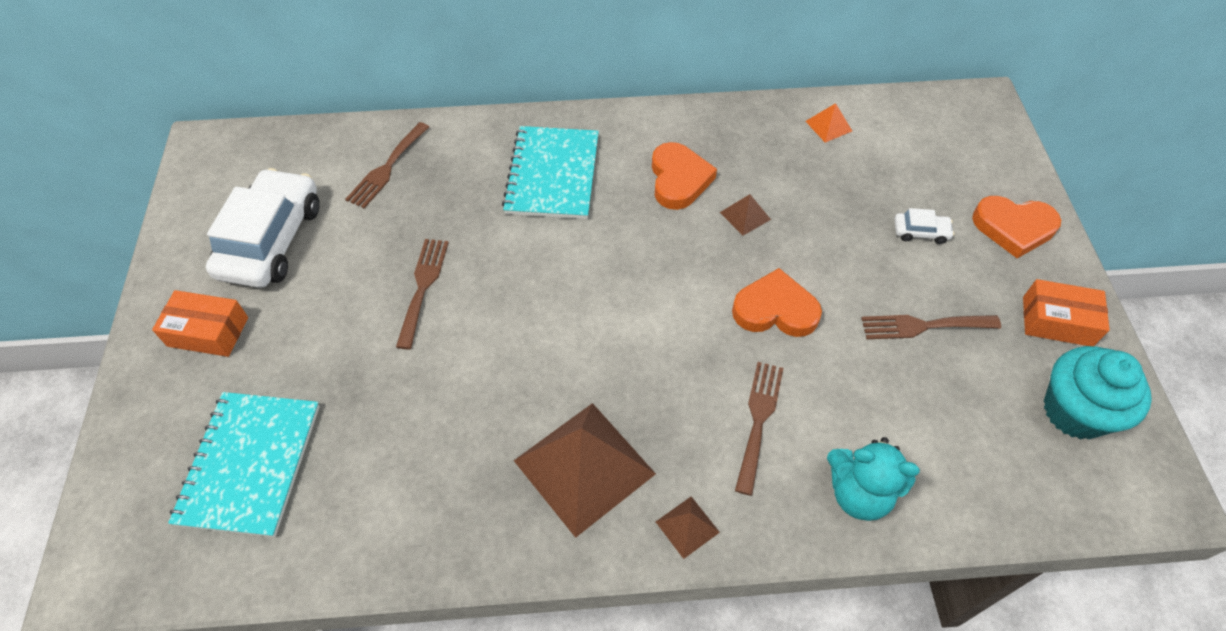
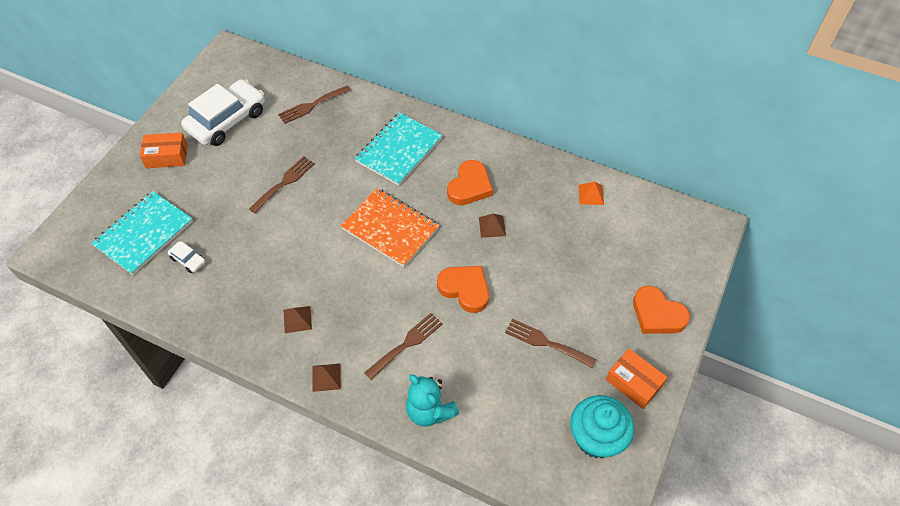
camera: 30 degrees right, 0 degrees up
(208, 332) = (167, 156): orange box -> orange box turned 45 degrees counterclockwise
(584, 467) = (297, 319): brown pyramid -> brown pyramid, size x0.43
(618, 279) = (390, 229): none -> orange notebook
(920, 232) = (593, 287): white car -> white car (188, 260)

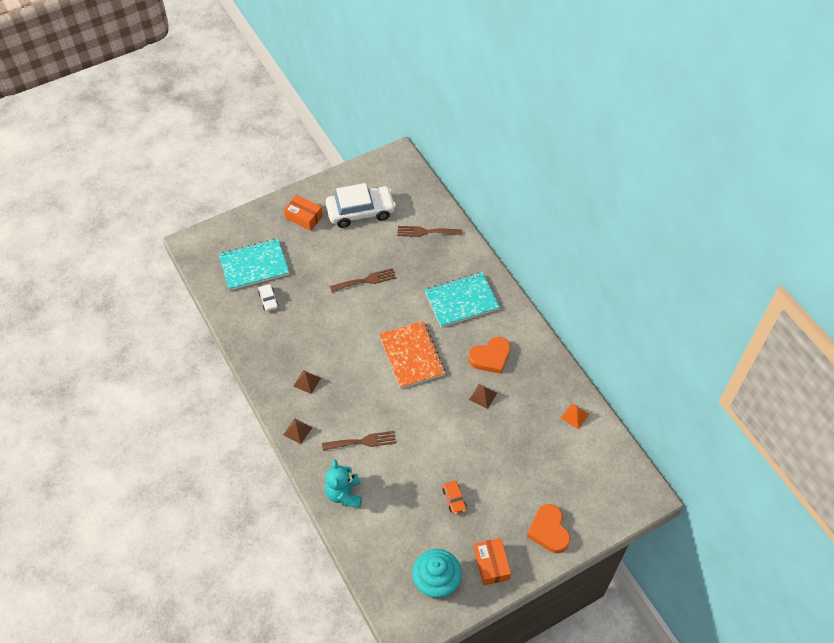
camera: 35 degrees right, 0 degrees up
(465, 289) = (429, 429): orange heart -> none
(545, 342) = (454, 499): brown fork -> orange car

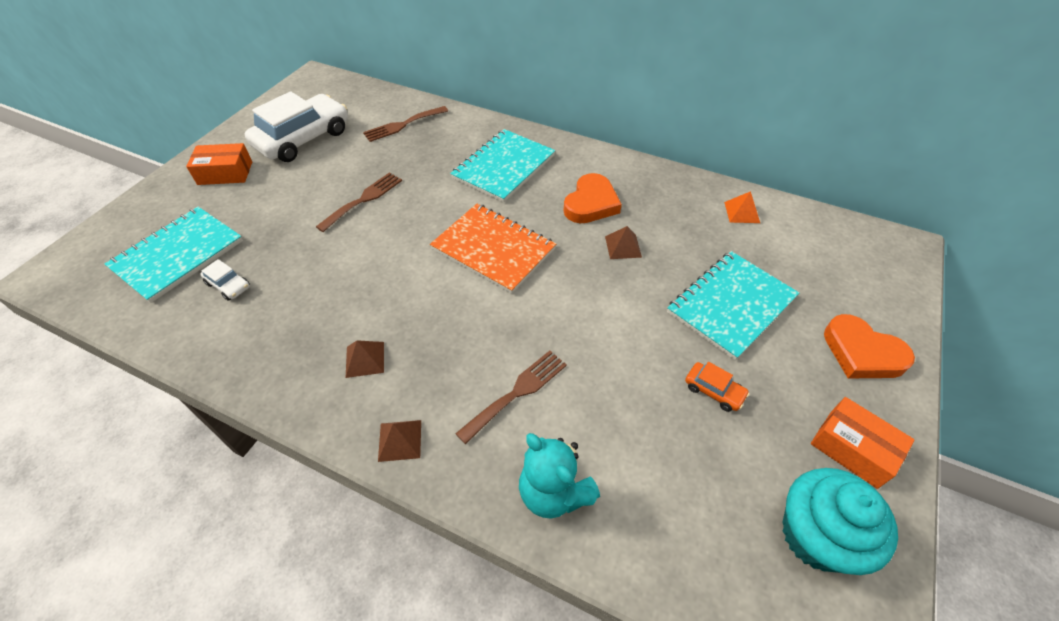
camera: 35 degrees left, 5 degrees down
(508, 465) = (731, 305): none -> turquoise notebook

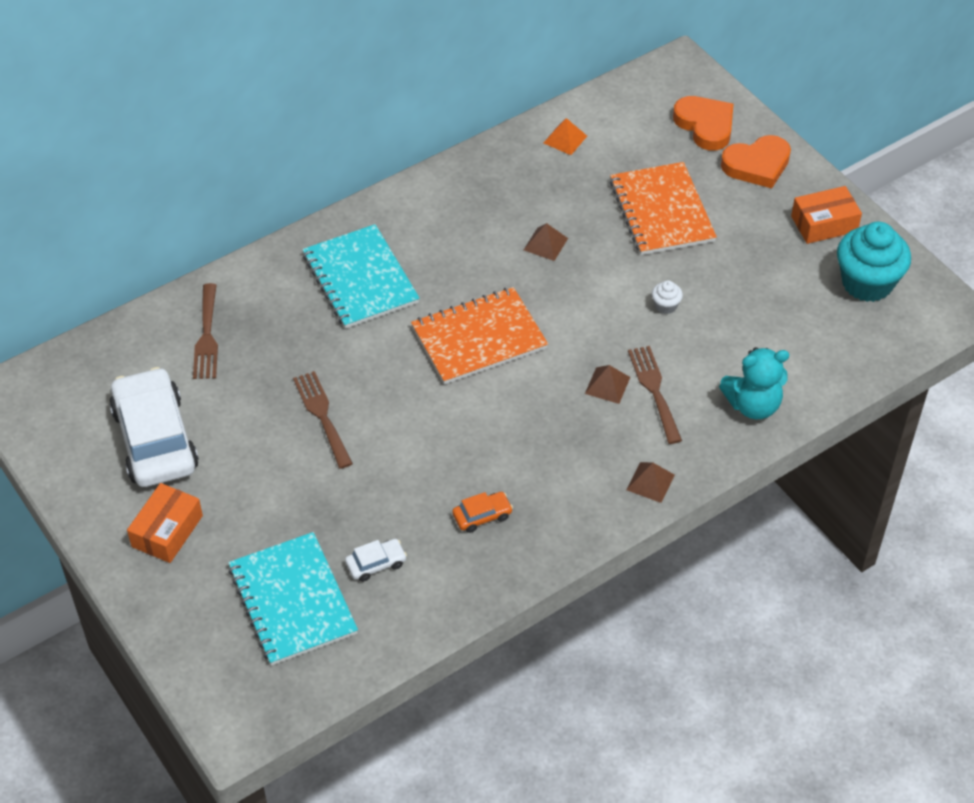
camera: 60 degrees left, 0 degrees up
(365, 359) = (550, 480): brown pyramid -> brown pyramid (607, 385)
(591, 203) = (471, 237): orange heart -> orange heart (705, 125)
(625, 356) = (665, 306): none -> white cupcake
(714, 390) = (732, 270): orange car -> orange car (482, 516)
(731, 305) = (662, 211): turquoise notebook -> orange notebook

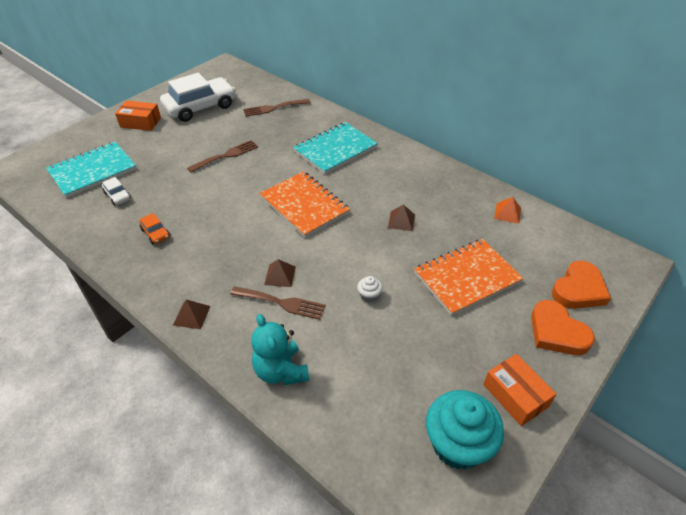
camera: 75 degrees right, 5 degrees down
(654, 390) = (282, 303): brown fork -> brown fork turned 45 degrees clockwise

